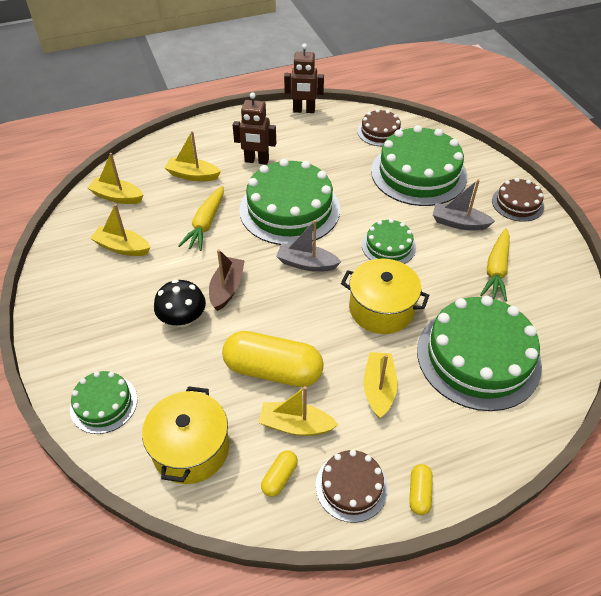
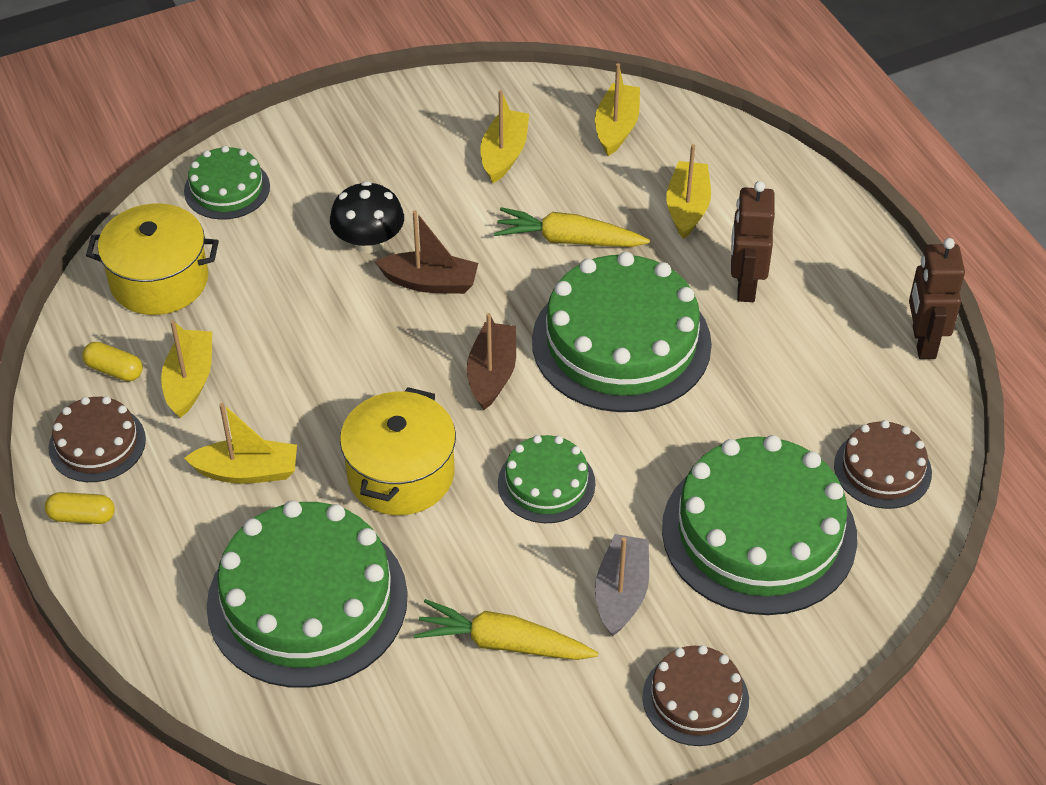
camera: 85 degrees right, 0 degrees up
(273, 370) = (279, 349): yellow capsule -> none
(306, 264) = (492, 373): grey boat -> brown boat

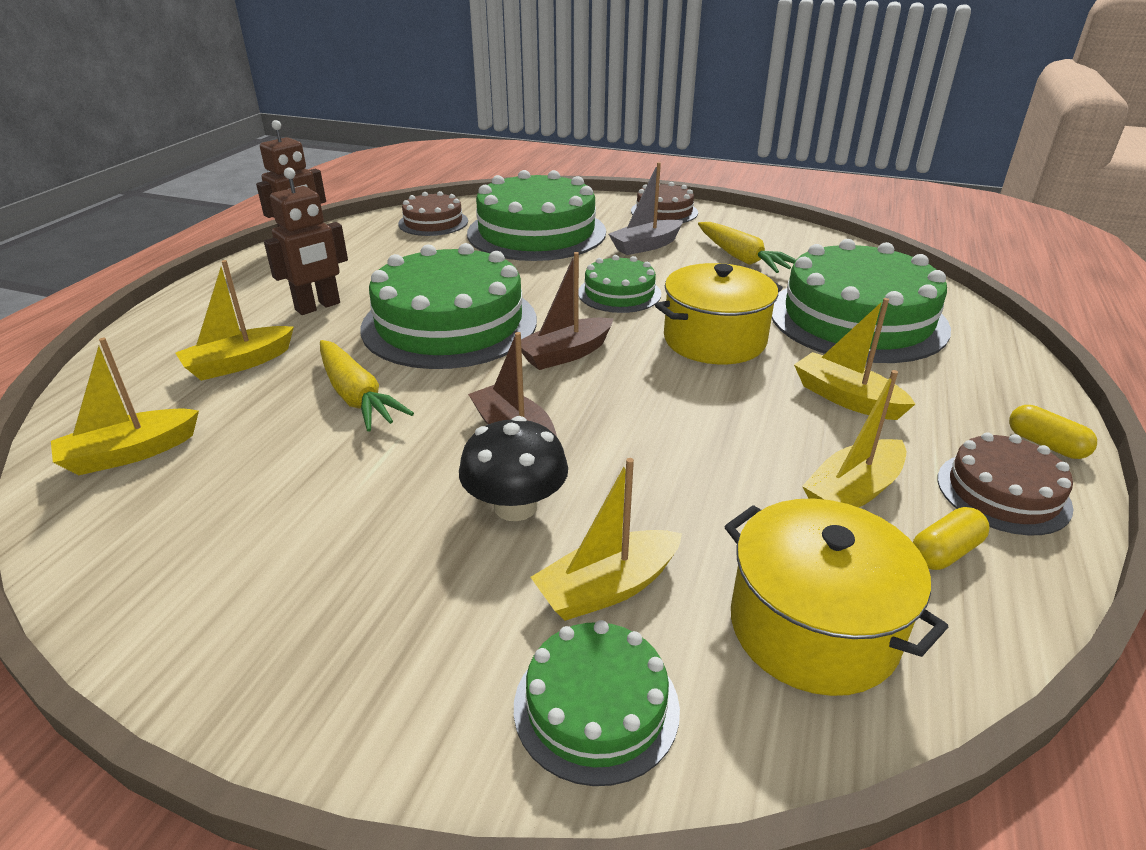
camera: 135 degrees left, 15 degrees down
(114, 370) = (945, 552): yellow capsule -> yellow capsule turned 75 degrees clockwise
(504, 154) = (253, 501): yellow boat -> yellow boat (607, 588)

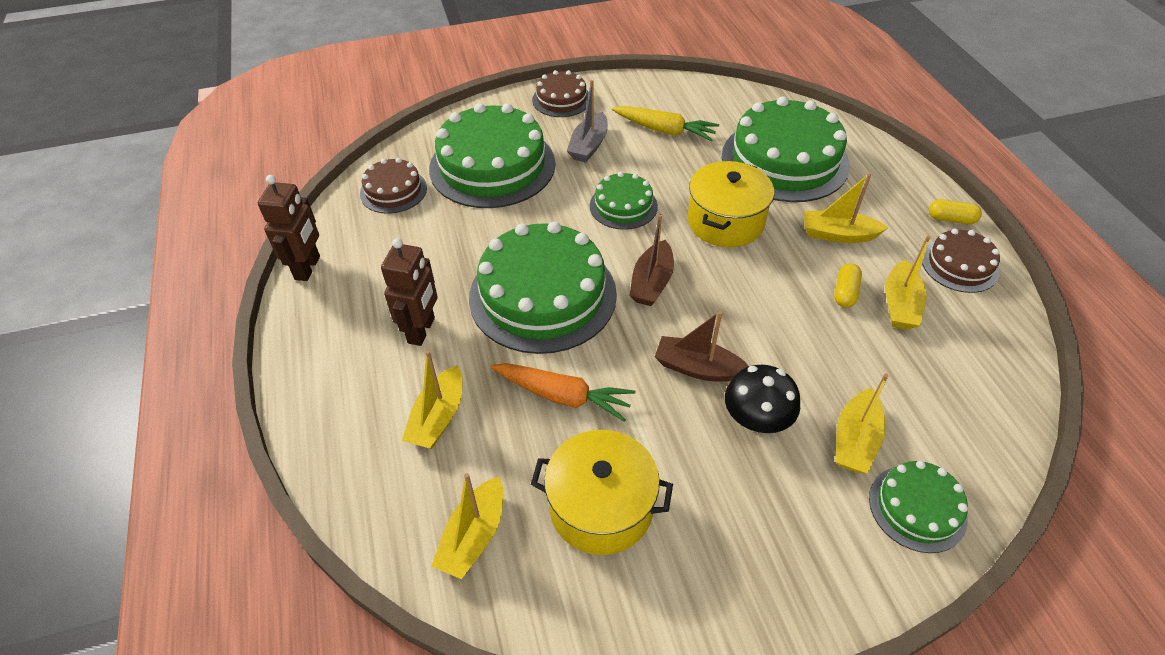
camera: 35 degrees left, 15 degrees up
(357, 396) = (563, 396): yellow carrot -> orange carrot
(813, 628) = (957, 402): yellow pot -> yellow pot (601, 507)
(945, 552) = (967, 320): yellow capsule -> yellow capsule (845, 292)

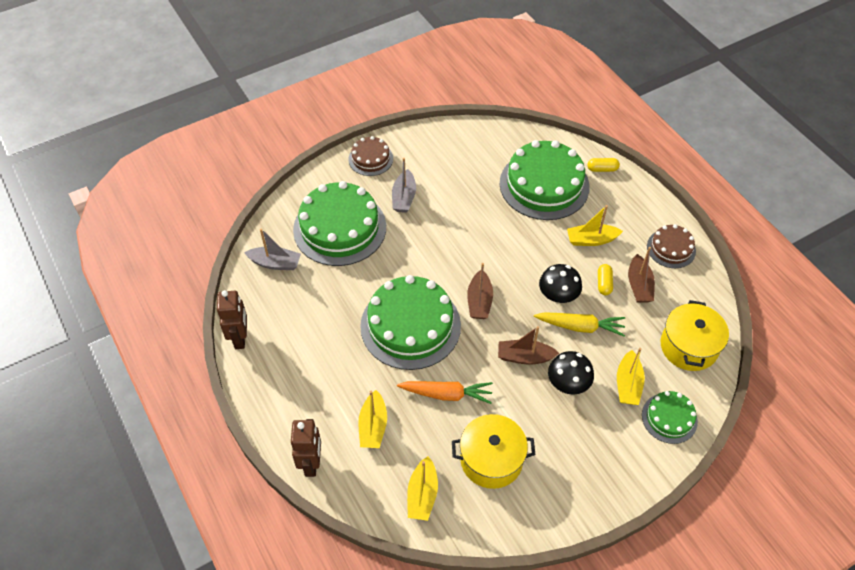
camera: 15 degrees left, 5 degrees up
(393, 191) = (275, 263): brown cake -> grey boat
(422, 330) = (339, 368): brown robot -> brown robot (311, 463)
(623, 206) = (443, 244): green cake -> none
(665, 130) = (454, 174): yellow carrot -> yellow carrot (580, 327)
(725, 222) = (516, 244): yellow pot -> yellow pot (689, 346)
(771, 296) = (558, 295): none -> black mushroom
(900, 304) = (639, 285): yellow boat -> brown boat
(951, 219) = (661, 213): yellow capsule -> yellow capsule (602, 169)

